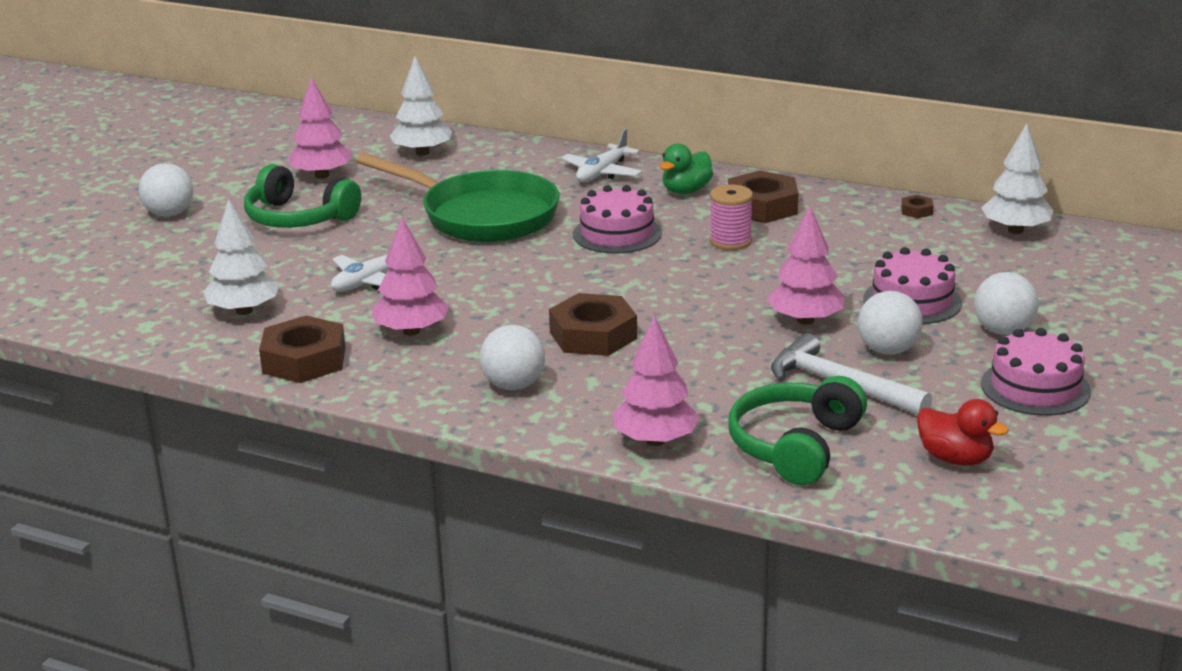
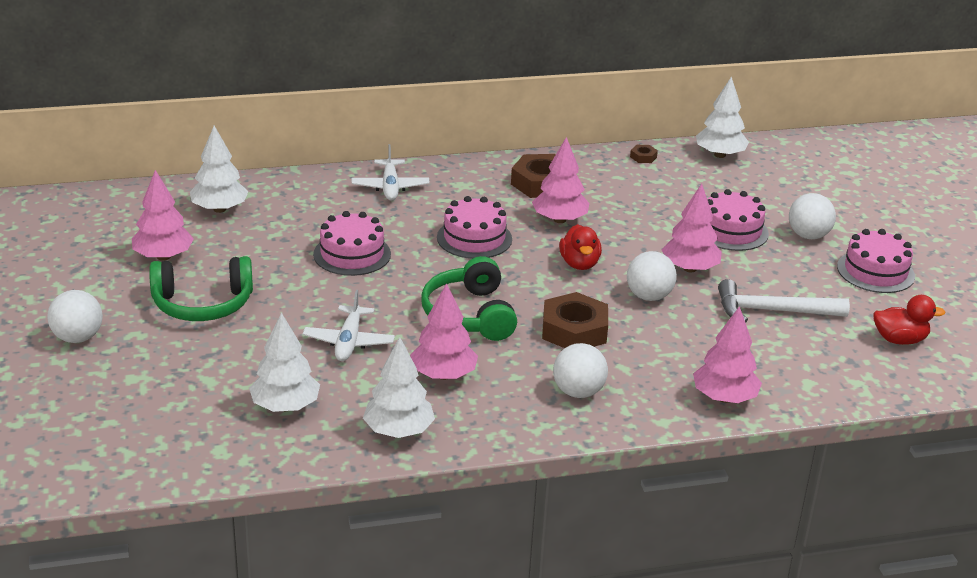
camera: 40 degrees left, 5 degrees up
(304, 360) = (398, 431): brown nut -> white tree
(481, 216) = (352, 254): green pan -> pink cake
(686, 191) = (472, 185): green duck -> none
(690, 283) = (579, 264): none -> red duck
(730, 241) = (559, 220): pink spool -> pink tree
(795, 446) = (807, 367): green headphones -> green headphones (470, 315)
(888, 350) = (765, 274): white ball -> white ball (649, 296)

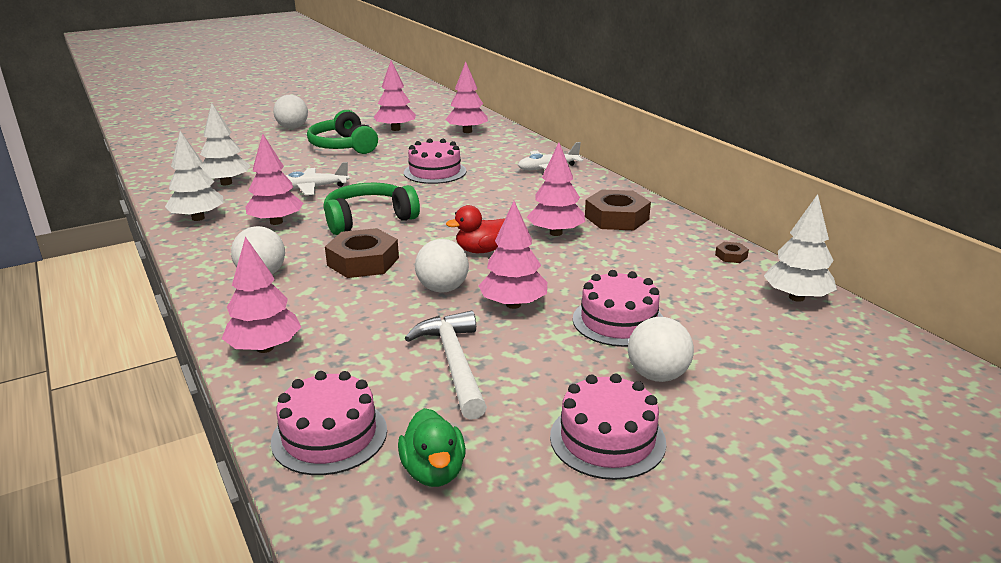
camera: 75 degrees right, 5 degrees down
(219, 209) = (467, 131): white tree -> pink tree
(474, 238) = (492, 205): pink cake -> pink cake (329, 435)
(899, 340) = (434, 472): red duck -> green duck

